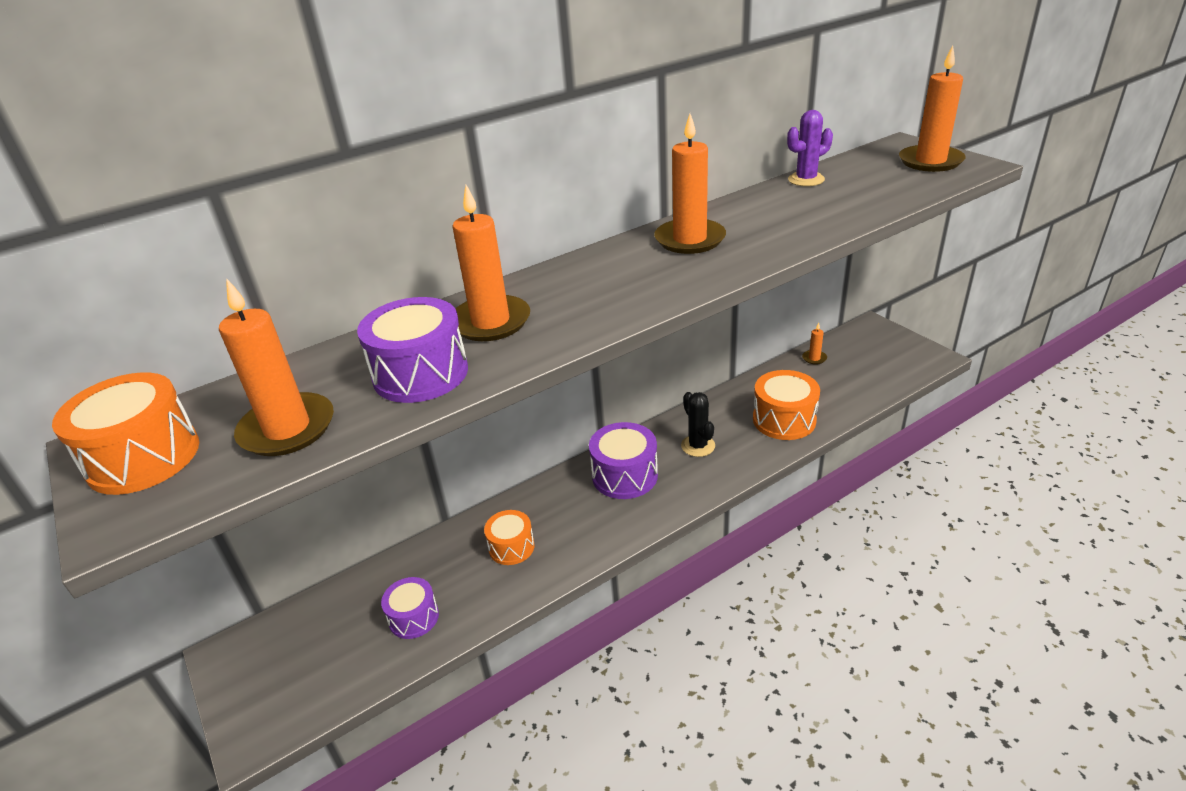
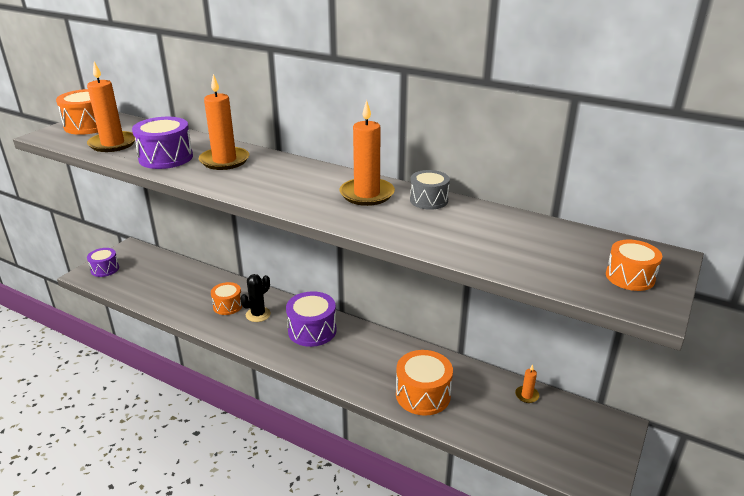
camera: 60 degrees right, 5 degrees down
(413, 617) = (165, 291): purple drum -> purple drum (105, 269)
(698, 446) = (362, 356): black cactus -> black cactus (258, 314)
(731, 210) = (428, 200): none -> grey drum
(806, 180) = (519, 220): purple cactus -> none
(930, 161) = (630, 277): orange candle -> orange drum

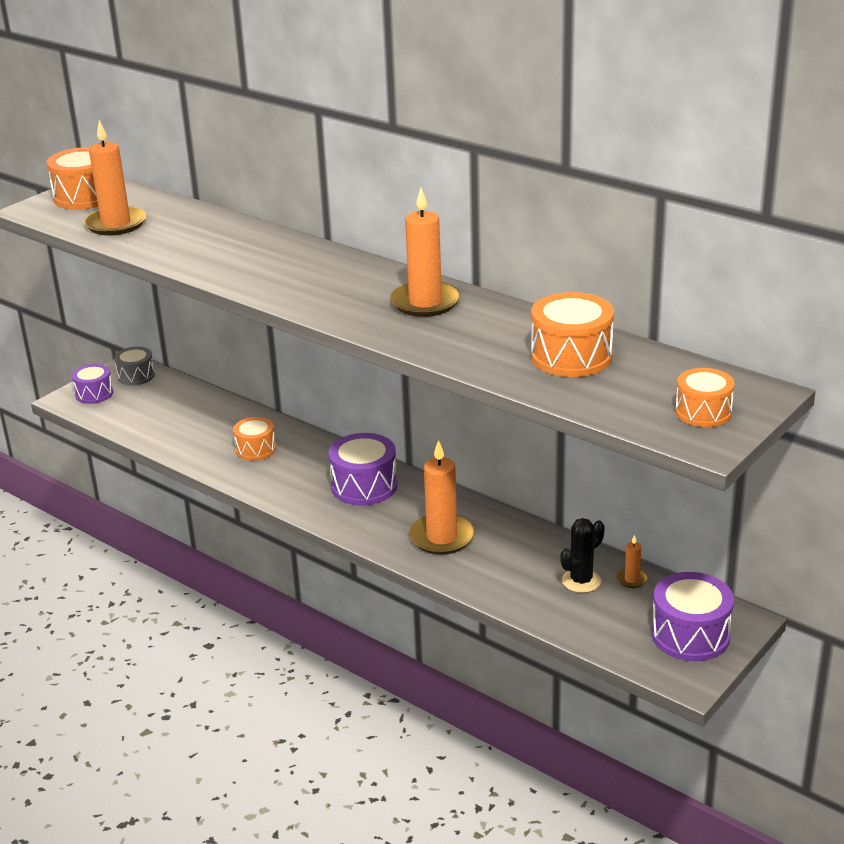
camera: 10 degrees right, 0 degrees up
(166, 158) = (182, 245): purple drum -> purple drum (690, 635)
(224, 161) = (255, 252): orange candle -> orange candle (442, 537)
(258, 314) = (295, 462): black cactus -> black cactus (581, 581)
(423, 395) = (493, 569): orange drum -> orange drum (571, 357)
(428, 200) = (501, 313): grey drum -> grey drum (136, 376)

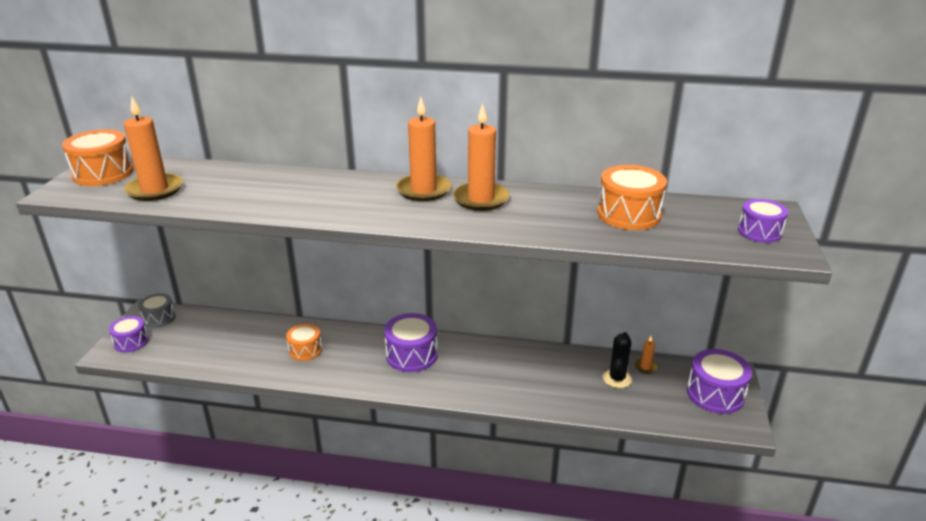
camera: 30 degrees left, 0 degrees up
(442, 537) = (499, 377): orange candle -> orange candle (423, 190)
(703, 412) = (759, 232): orange drum -> purple drum

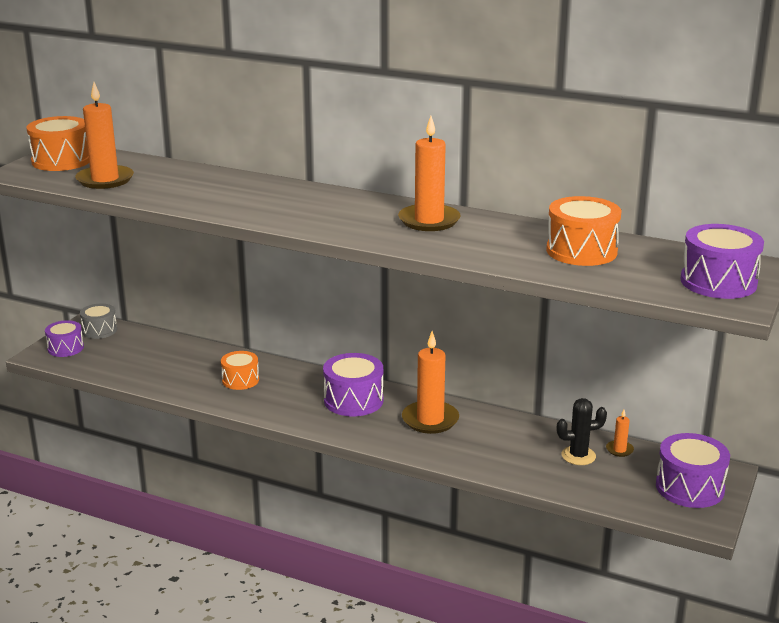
camera: 15 degrees right, 5 degrees down
(423, 190) = (373, 207): orange candle -> orange candle (430, 420)
(617, 379) = (578, 456): black cactus -> black cactus turned 45 degrees clockwise
(759, 232) = (718, 282): purple drum -> purple drum, size x1.56

